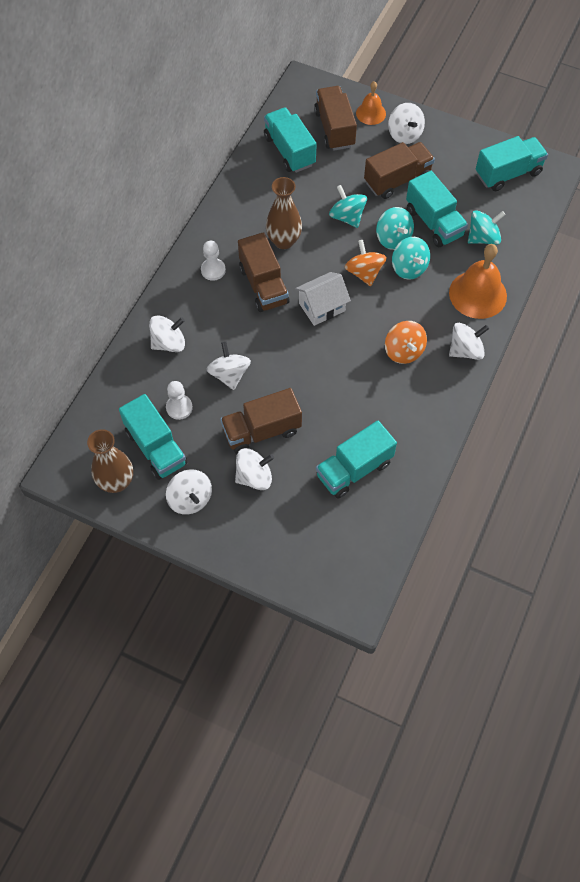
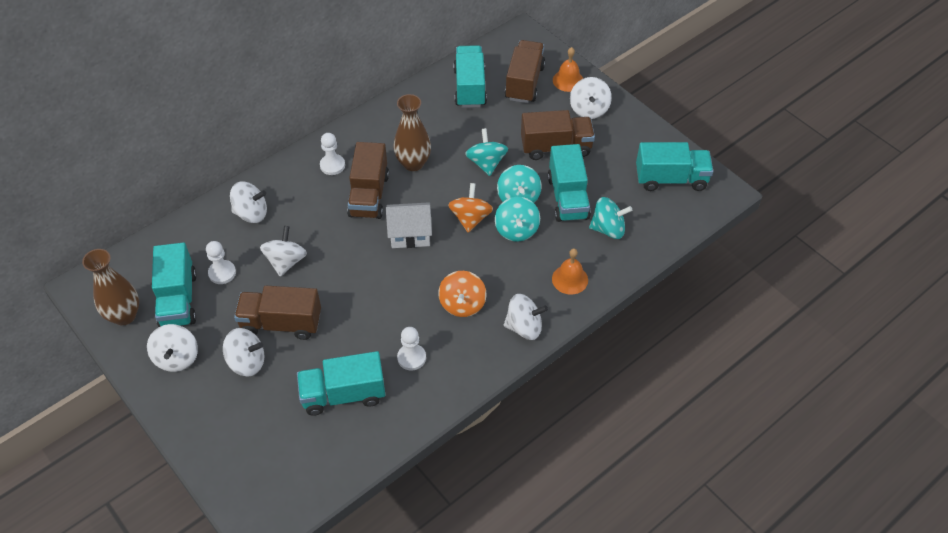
camera: 25 degrees right, 10 degrees down
(390, 414) = (411, 358): none -> white pawn
(477, 294) = (570, 279): orange bell -> orange bell, size x0.58

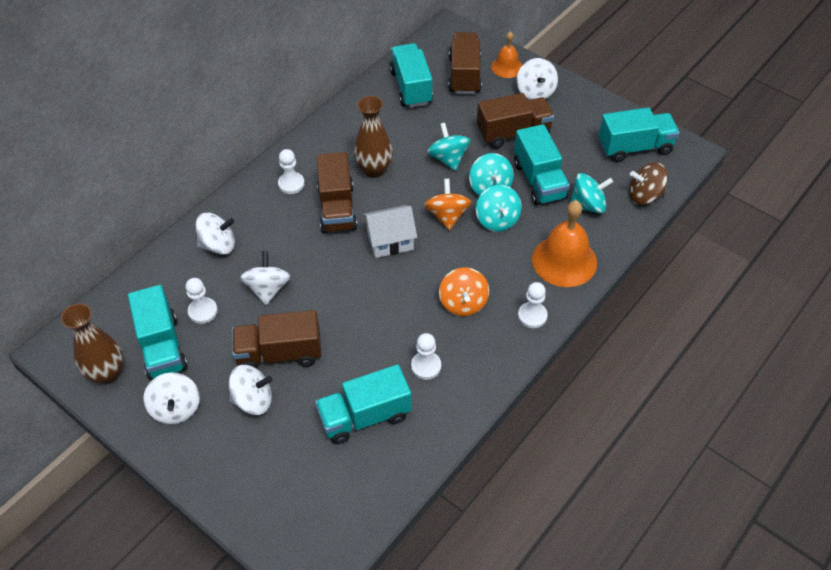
camera: 10 degrees left, 0 degrees up
(524, 327) = (532, 316): white spinning top -> white pawn
(570, 279) = (564, 260): orange bell -> orange bell, size x1.74
(666, 228) = (644, 196): none -> brown spinning top

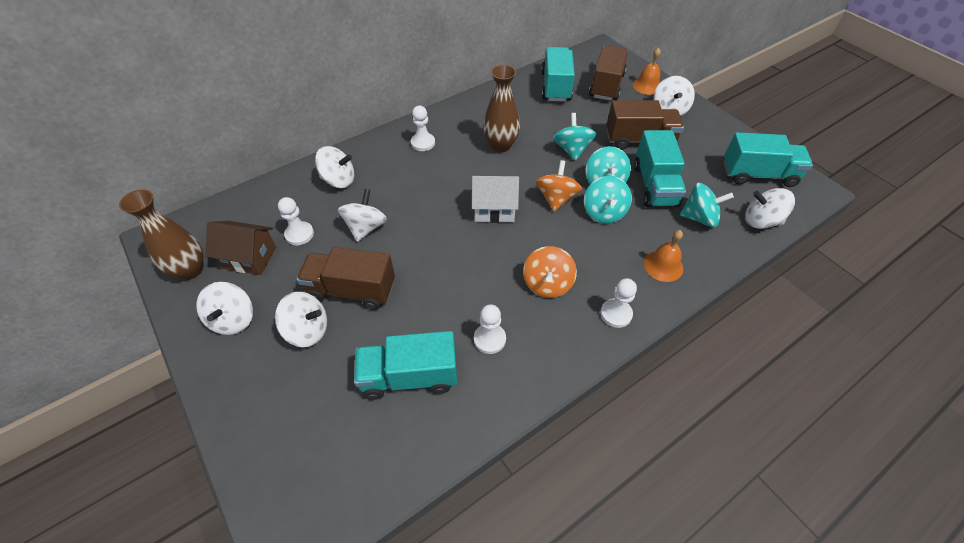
camera: 15 degrees right, 0 degrees up
(162, 347) = (249, 258): turquoise truck -> brown house
(337, 208) = (455, 171): brown truck -> none
(564, 260) = (663, 265): orange bell -> orange bell, size x0.58
(644, 196) = (761, 221): brown spinning top -> white spinning top

